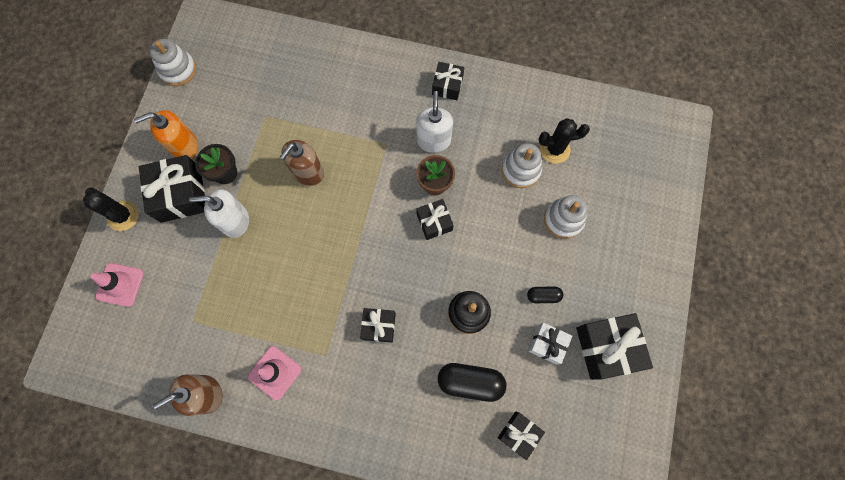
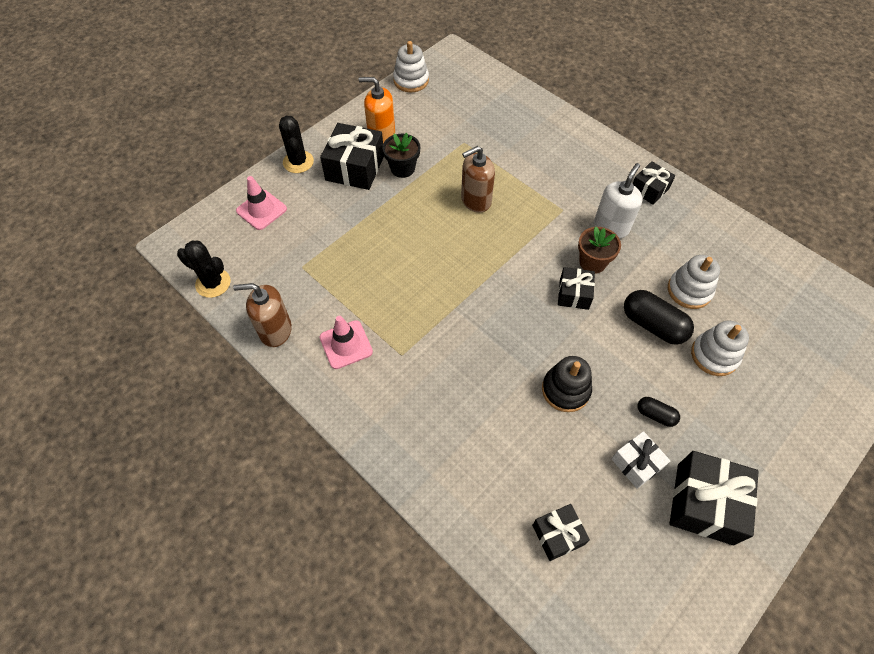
camera: 30 degrees right, 15 degrees down
(235, 221) = (388, 208): white soap dispenser -> none
(379, 326) = (467, 356): black gift -> none
(470, 382) = (532, 455): black capsule -> black capsule (653, 325)
(554, 149) = (736, 289): black cactus -> black cactus (213, 283)

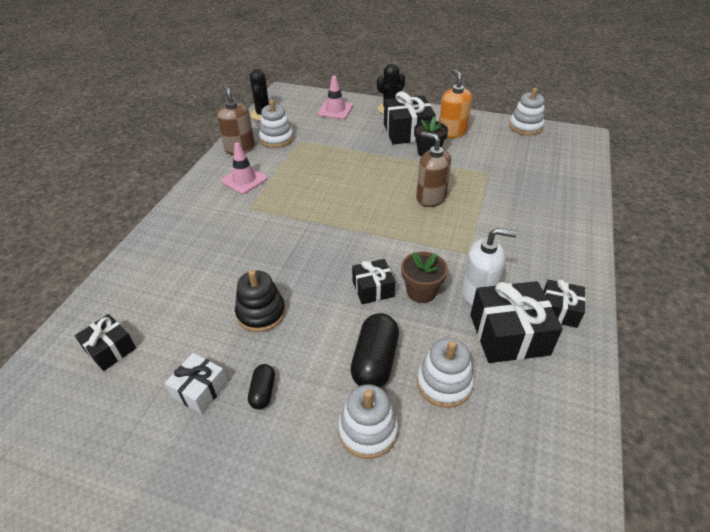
camera: 65 degrees right, 15 degrees down
(282, 287) = (276, 139): none -> white stacking toy
(705, 503) = (170, 465): black gift -> black gift (509, 334)

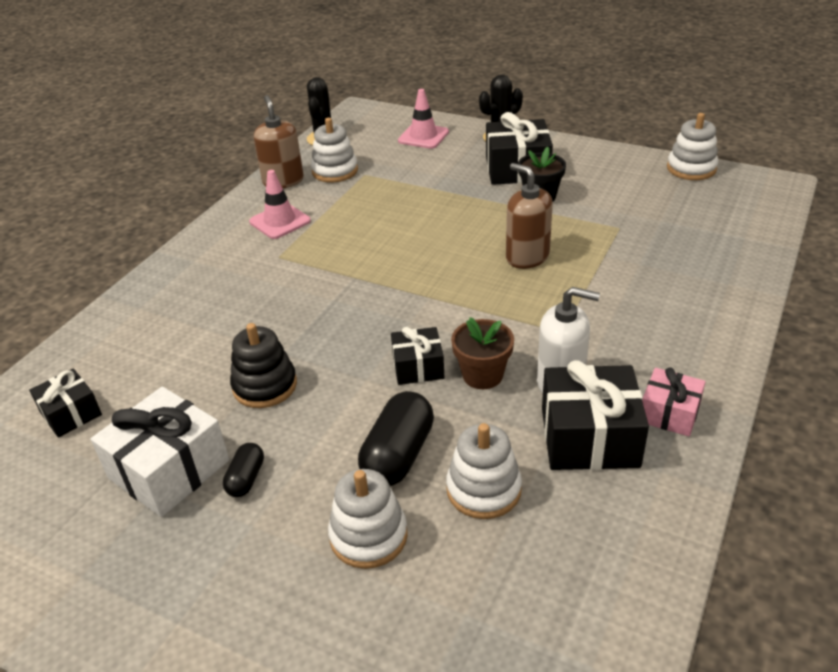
camera: 10 degrees right, 5 degrees down
(200, 390) = (169, 469): white gift -> white gift, size x1.70
(452, 132) = (581, 172): orange soap dispenser -> none
(559, 311) = (669, 413): black gift -> pink gift

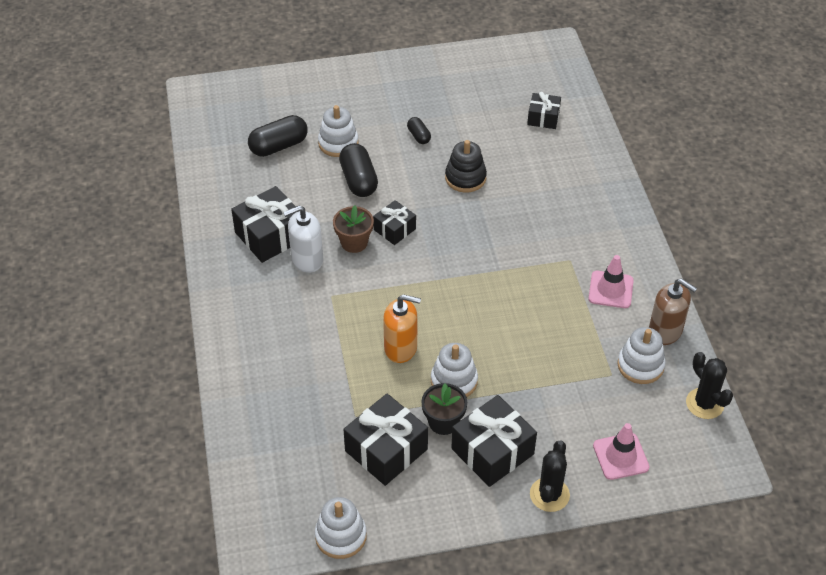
camera: 140 degrees right, 10 degrees up
(169, 469) = (459, 122): white gift -> none
(467, 589) = (279, 146): none -> black capsule
(483, 489) = (304, 186): white stacking toy -> white stacking toy (454, 381)
(527, 257) = (401, 348): brown soap dispenser -> orange soap dispenser
(609, 198) = (386, 450): none -> black gift
(669, 413) = (236, 270): pink gift -> none

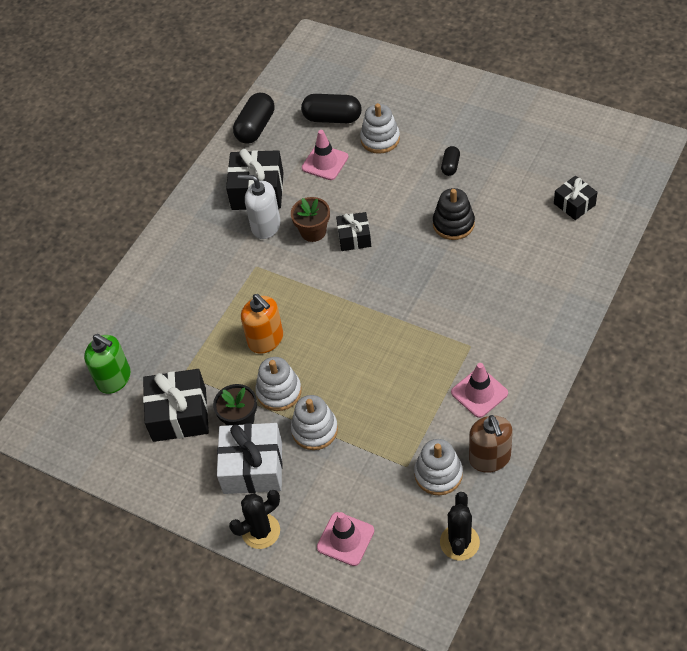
camera: 45 degrees right, 5 degrees up
(295, 457) = (114, 379): none -> green soap dispenser
(308, 184) = (325, 162): none -> pink traffic cone
(341, 536) = (89, 459): white stacking toy -> white stacking toy (314, 430)
(358, 180) = (366, 180): black capsule -> black capsule (255, 127)
(492, 451) = (253, 467): black gift -> white gift

